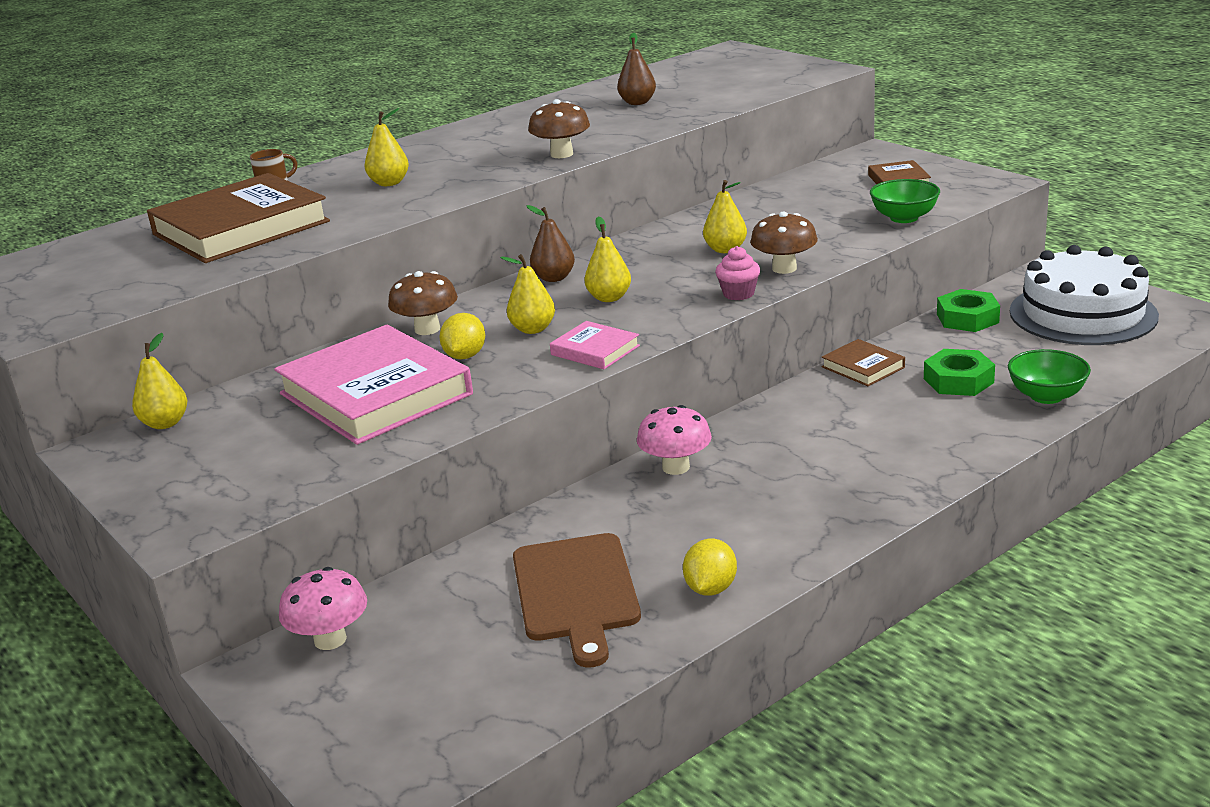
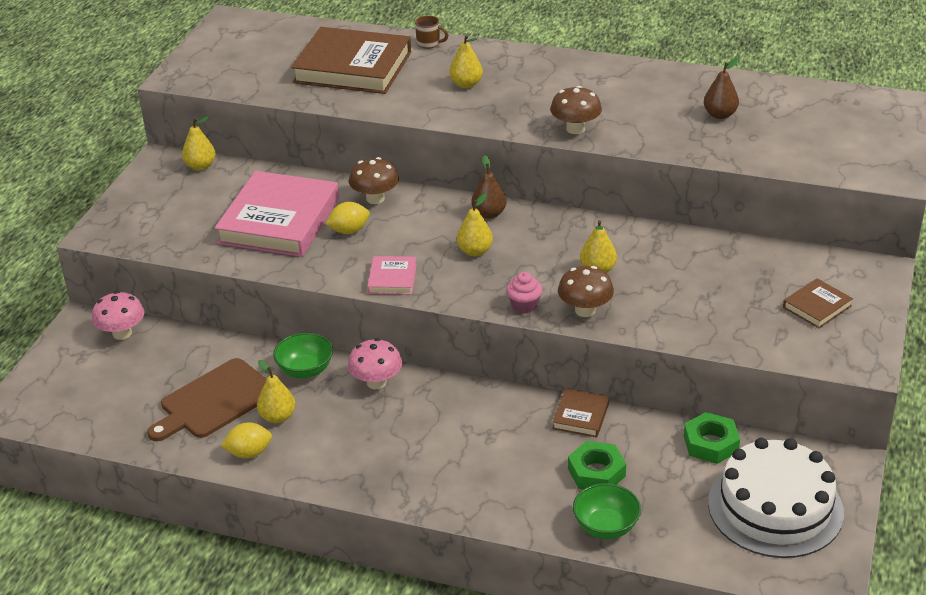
camera: 55 degrees right, 10 degrees up
(533, 329) = (405, 240): yellow pear -> yellow pear (278, 417)
(904, 218) = (735, 336): green bowl -> green bowl (305, 370)

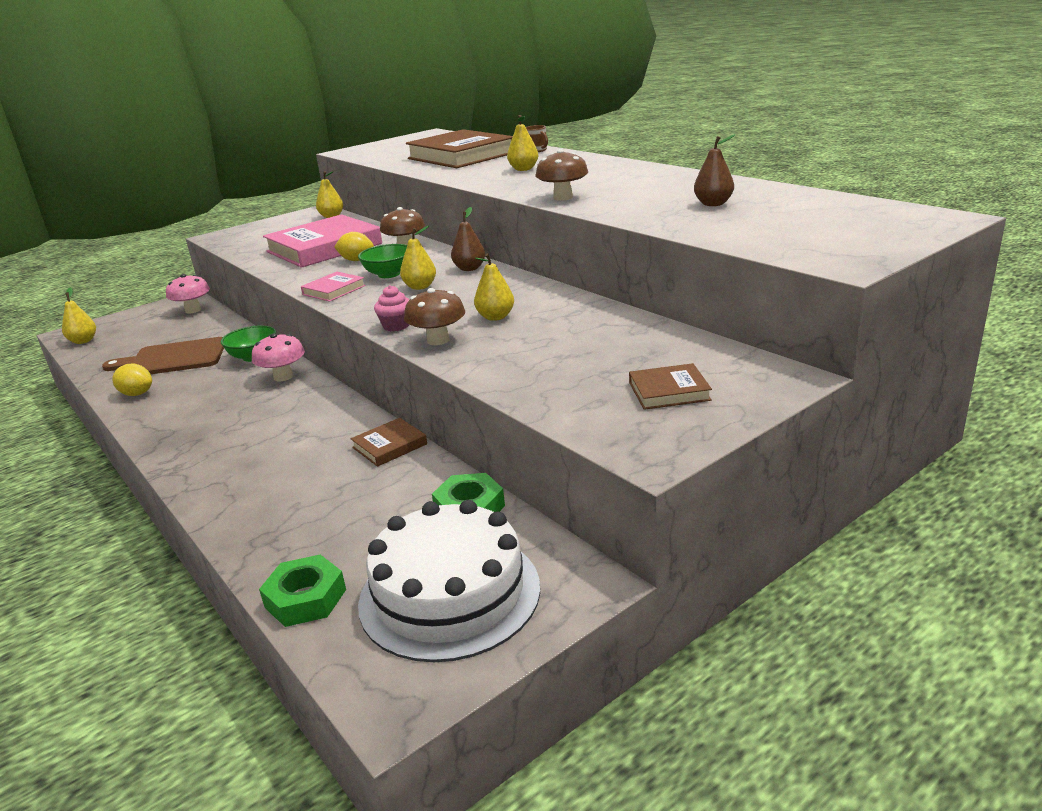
camera: 35 degrees right, 10 degrees down
(278, 417) = (190, 378): yellow pear -> yellow pear (83, 341)
(596, 472) = (334, 494): green nut -> green nut (305, 598)
(606, 527) = (272, 542): green bowl -> green bowl (389, 274)

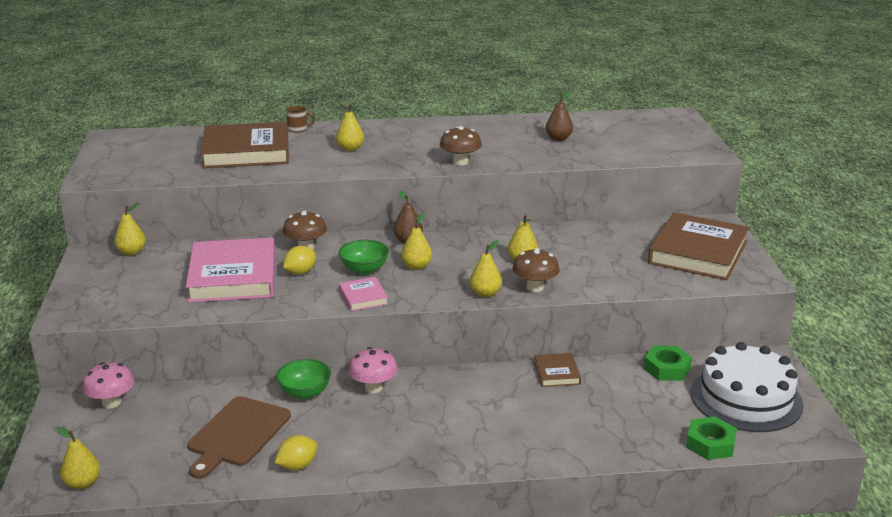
camera: 60 degrees left, 0 degrees up
(396, 326) = (485, 293): pink cupcake -> yellow pear
(669, 391) = (698, 252): brown book -> brown book, size x2.18

